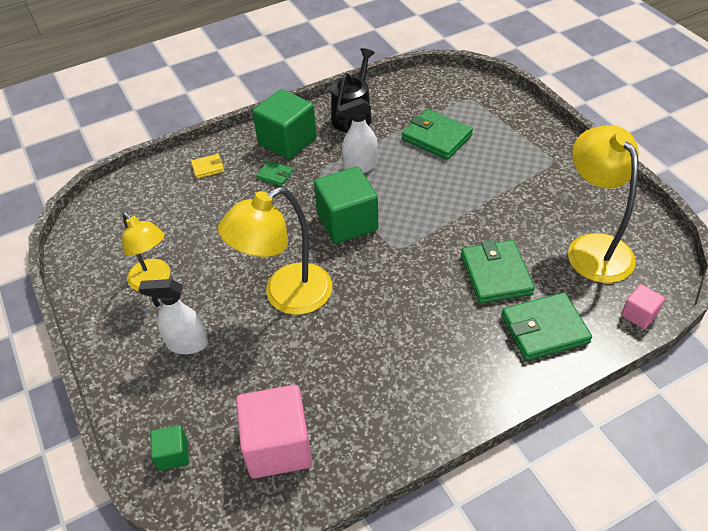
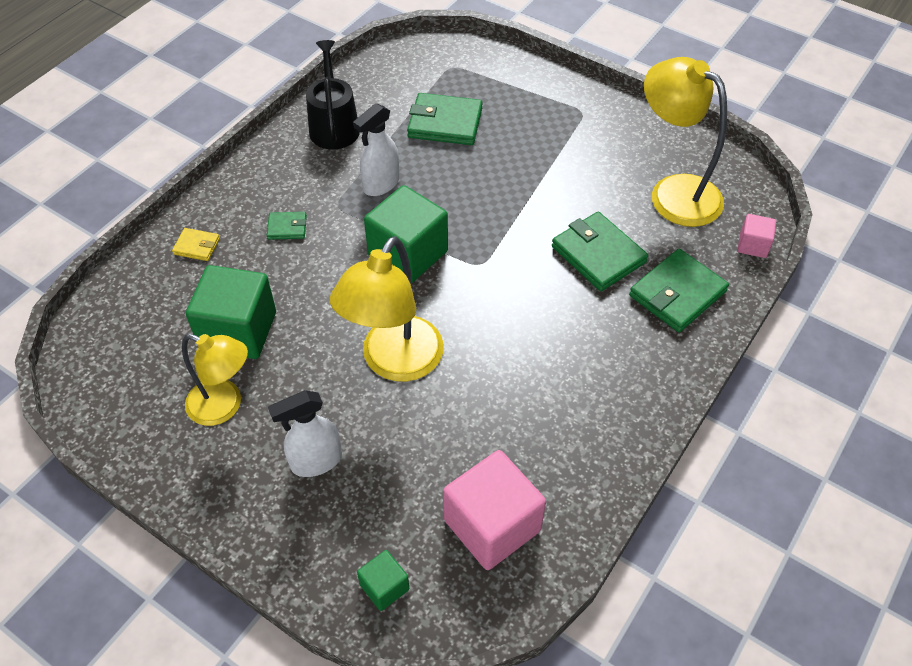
camera: 30 degrees left, 5 degrees up
(208, 168) = (197, 246): yellow wallet -> yellow wallet turned 60 degrees clockwise
(287, 141) = (275, 181): green cube -> green cube (238, 331)

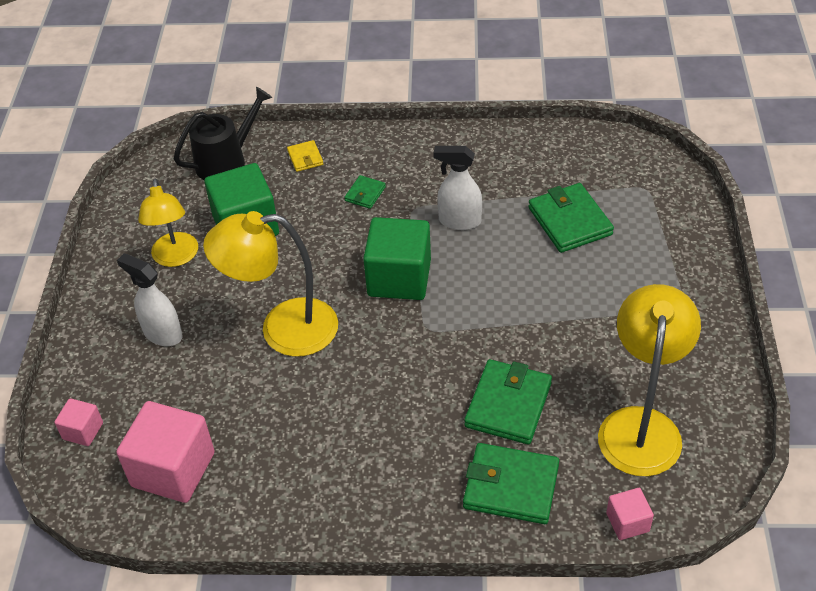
camera: 60 degrees right, 5 degrees down
(287, 227) = (365, 194): green wallet -> green wallet turned 60 degrees clockwise
(334, 126) = (497, 158): black watering can -> black watering can (226, 161)
(384, 587) = (83, 431): green cube -> pink cube

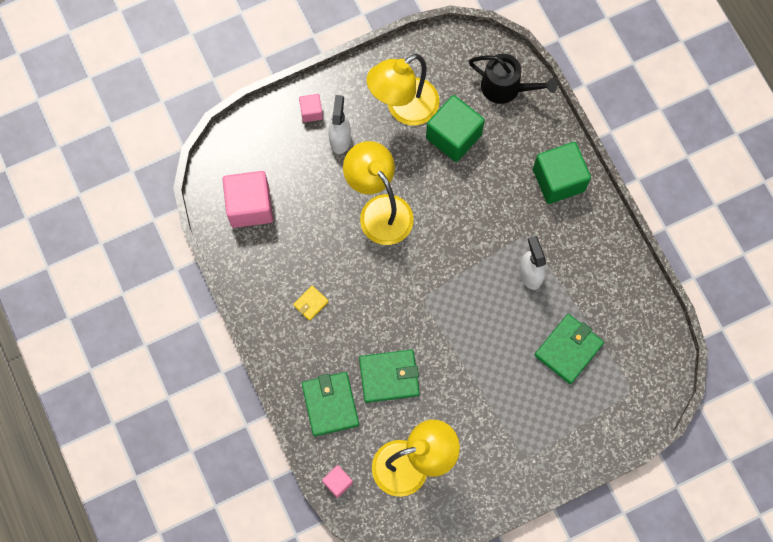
camera: 60 degrees right, 25 degrees up
(83, 431) = (250, 139): pink cube -> pink cube (311, 112)
(175, 257) = (404, 108): yellow lamp -> yellow lamp, size x1.51
(305, 158) = (537, 139): yellow wallet -> yellow wallet (311, 303)
(365, 194) = (523, 198): green wallet -> none
(399, 278) = (458, 260): green cube -> green cube (558, 180)

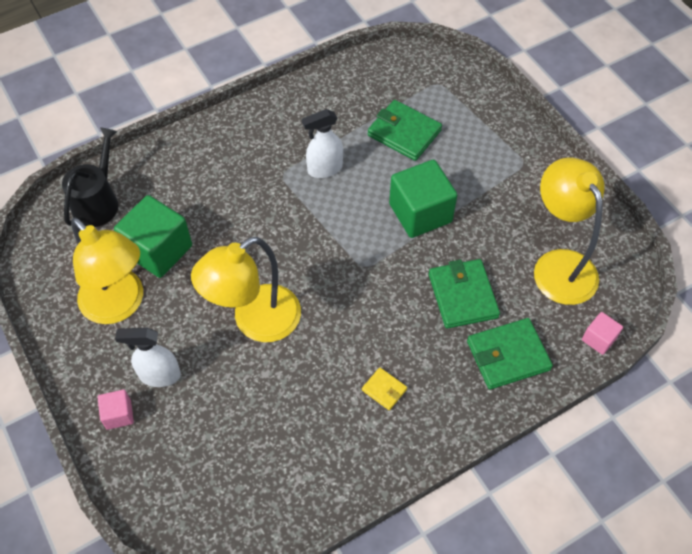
camera: 95 degrees left, 15 degrees down
(250, 206) = (256, 480): pink cube -> none
(558, 180) = (213, 149): green cube -> green cube (420, 213)

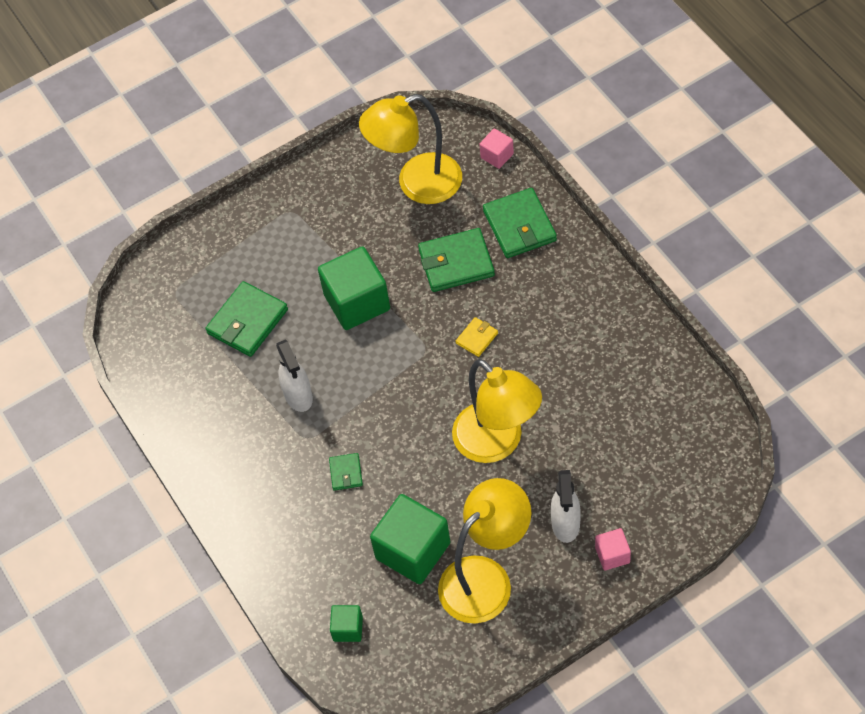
camera: 85 degrees left, 0 degrees up
(98, 202) = (348, 628): black watering can -> green cube
(243, 202) = (346, 473): none -> green wallet
(384, 390) = (564, 324): yellow wallet -> yellow wallet (477, 338)

